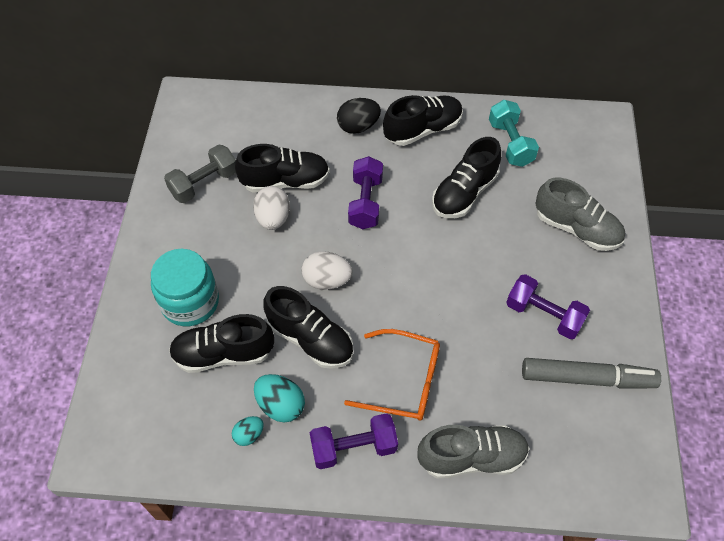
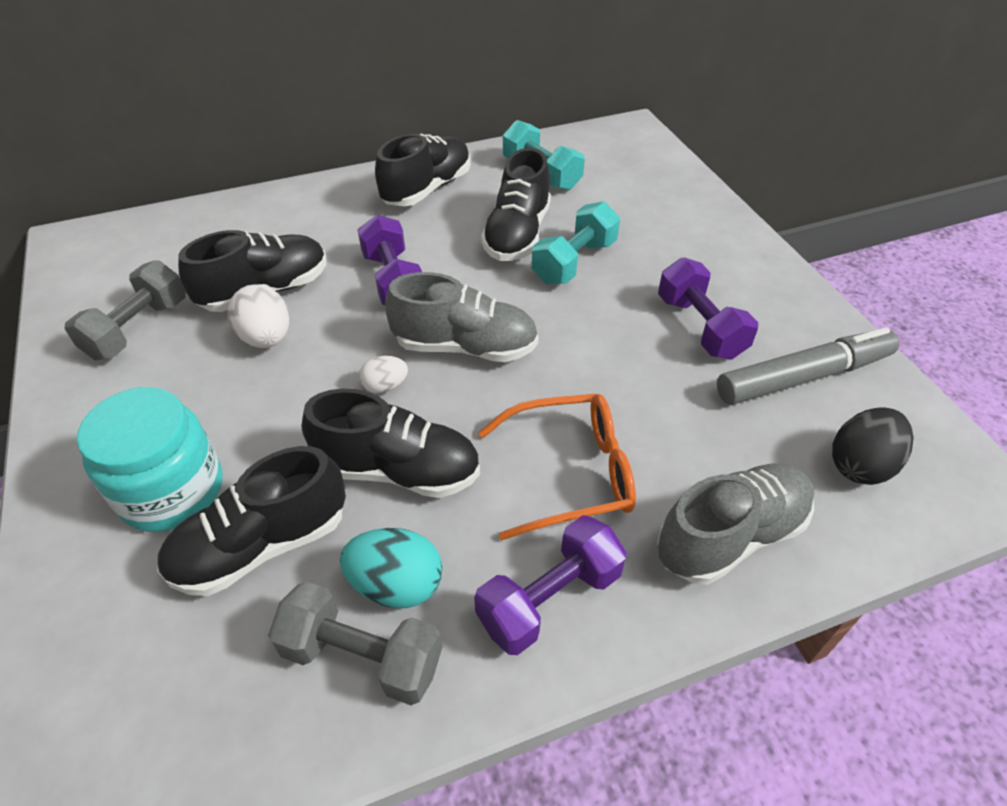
camera: 25 degrees left, 10 degrees down
(249, 435) = (362, 656): turquoise egg -> grey dumbbell
(327, 280) = (385, 386): white egg -> white egg, size x0.60
(358, 126) = (340, 207): black egg -> black egg (860, 465)
(490, 231) = (574, 262): none -> turquoise dumbbell
(544, 315) = (700, 327): purple dumbbell -> purple dumbbell turned 60 degrees clockwise
(576, 228) = (673, 229): grey shoe -> grey shoe (465, 347)

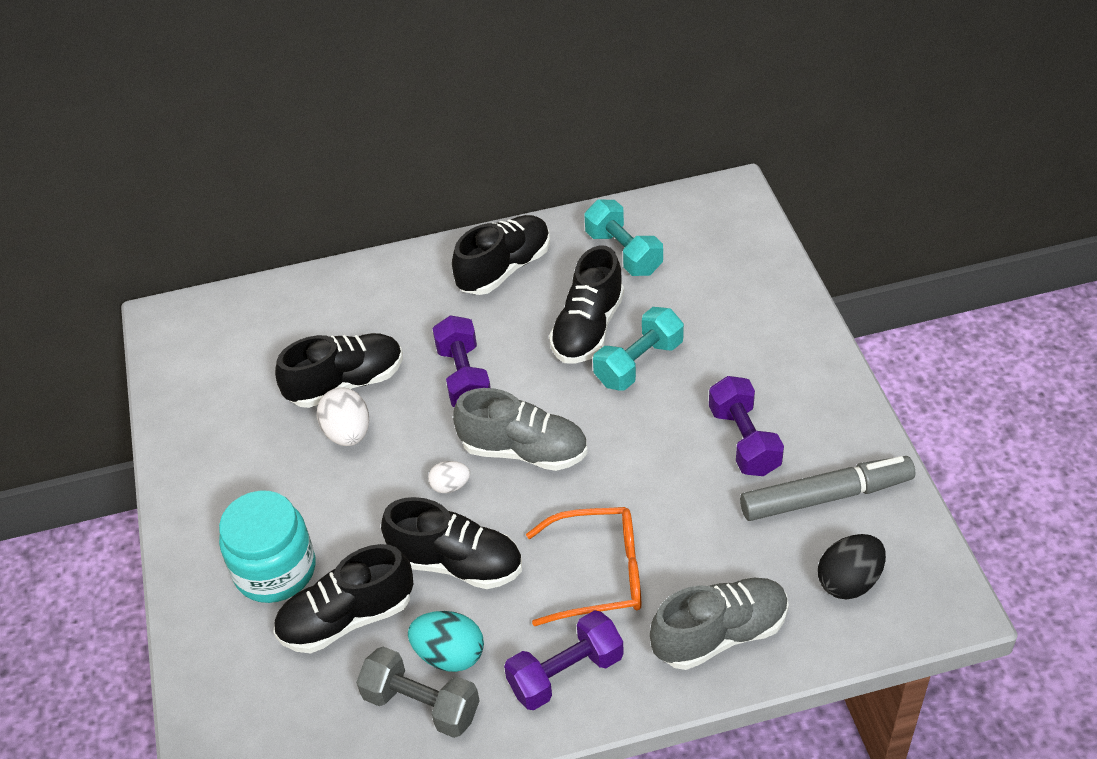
camera: 10 degrees right, 0 degrees up
(138, 329) = (235, 419): grey dumbbell -> none

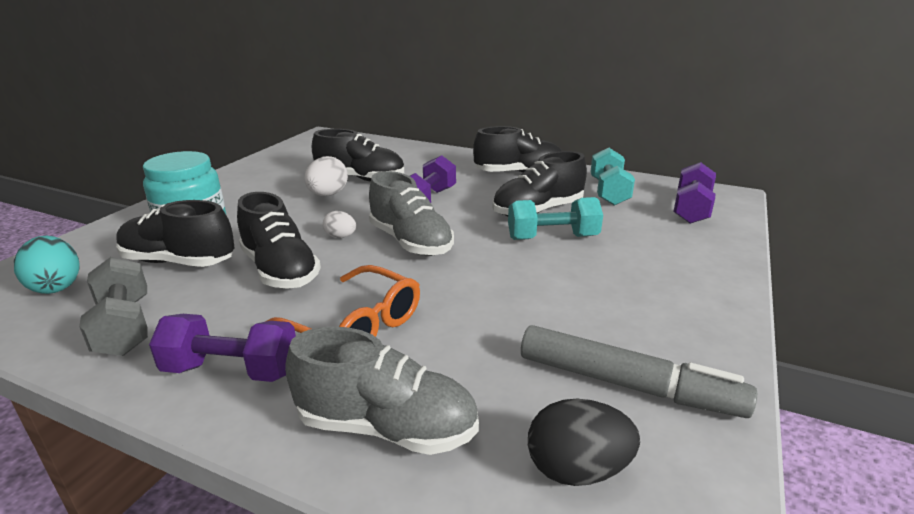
camera: 35 degrees right, 20 degrees down
(449, 655) = (189, 311): turquoise egg -> turquoise egg (56, 286)
(744, 440) = (587, 310): purple dumbbell -> purple dumbbell (691, 209)

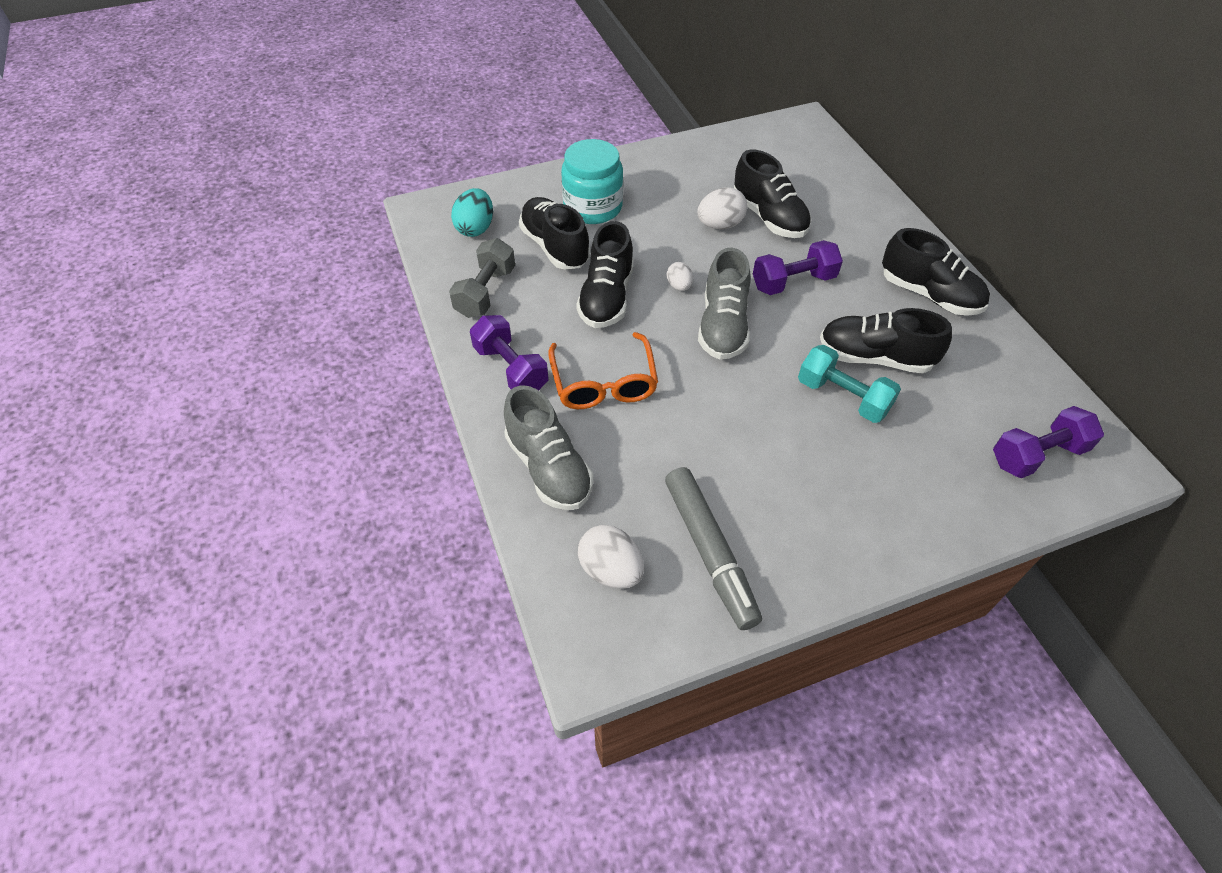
camera: 45 degrees right, 25 degrees up
(577, 469) = (611, 570): black egg -> white egg
(609, 192) = (985, 377): turquoise dumbbell -> none

